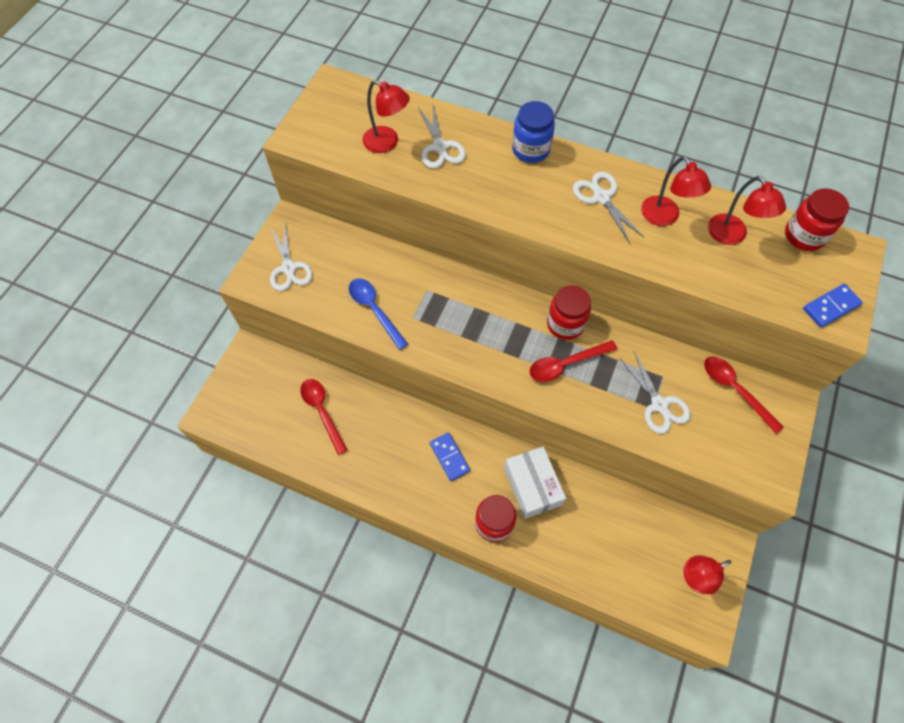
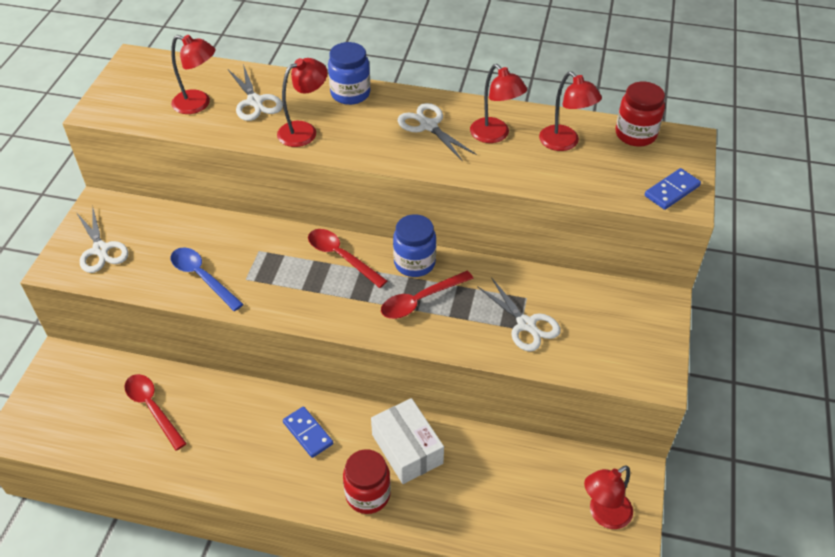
camera: 10 degrees left, 15 degrees down
(483, 187) = (304, 131): none -> red lamp
(565, 324) = (414, 263): red jar -> blue jar
(735, 390) = (603, 300): red spoon -> red spoon (341, 257)

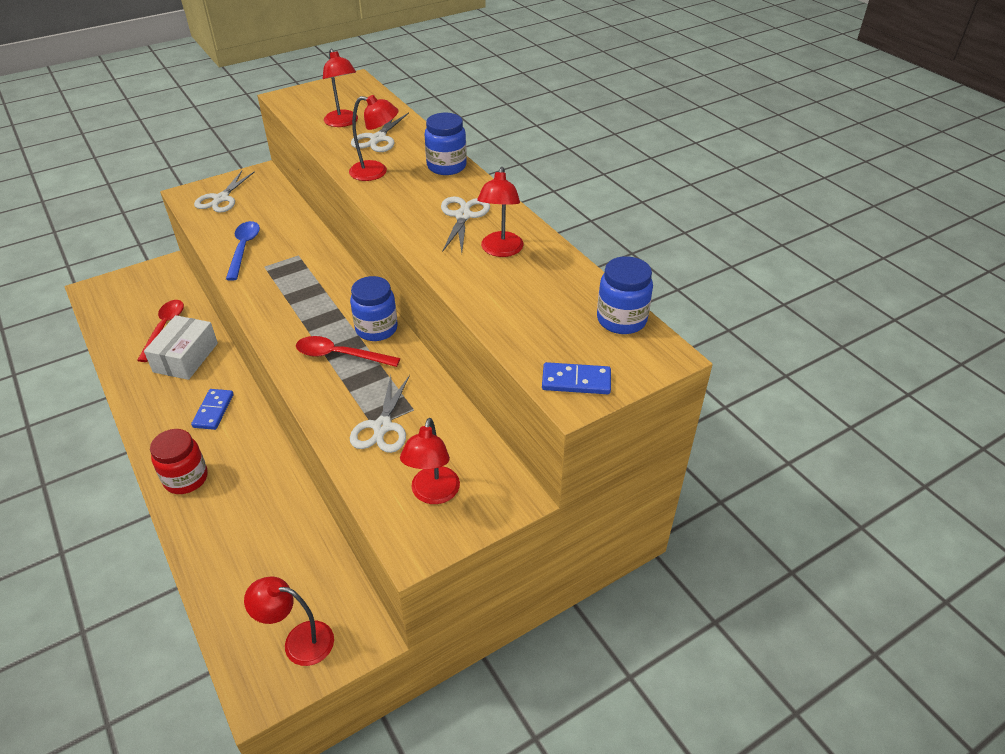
camera: 45 degrees right, 5 degrees down
(341, 257) = (338, 292): red spoon -> none
(407, 449) = (250, 471): white box -> white box (185, 357)
(564, 143) = (547, 289): red lamp -> red lamp (433, 494)
(635, 134) = (621, 320): red jar -> blue jar

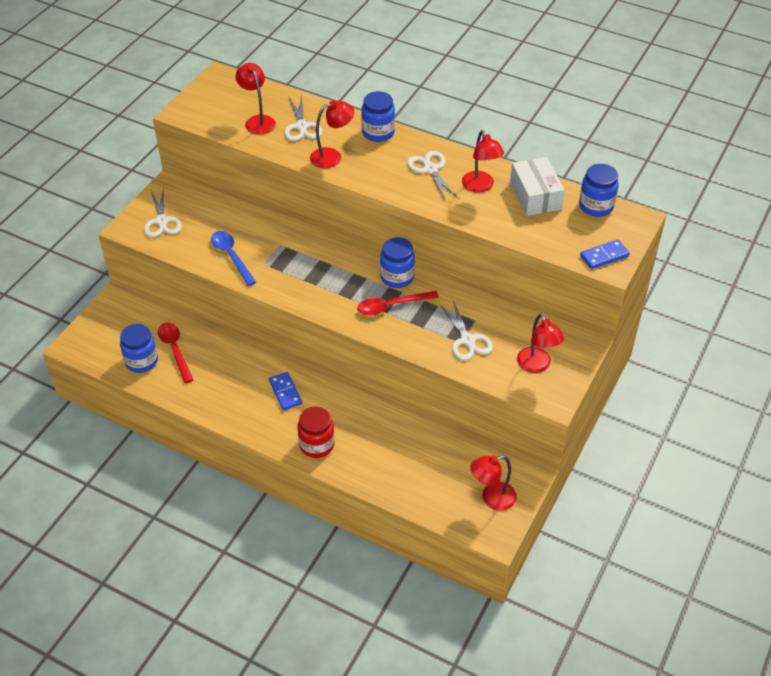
camera: 30 degrees left, 5 degrees up
(127, 326) = (141, 361): none -> blue jar
(185, 357) = (219, 364): white box -> white box (535, 196)
(343, 122) = (258, 121): red lamp -> red lamp turned 150 degrees counterclockwise

